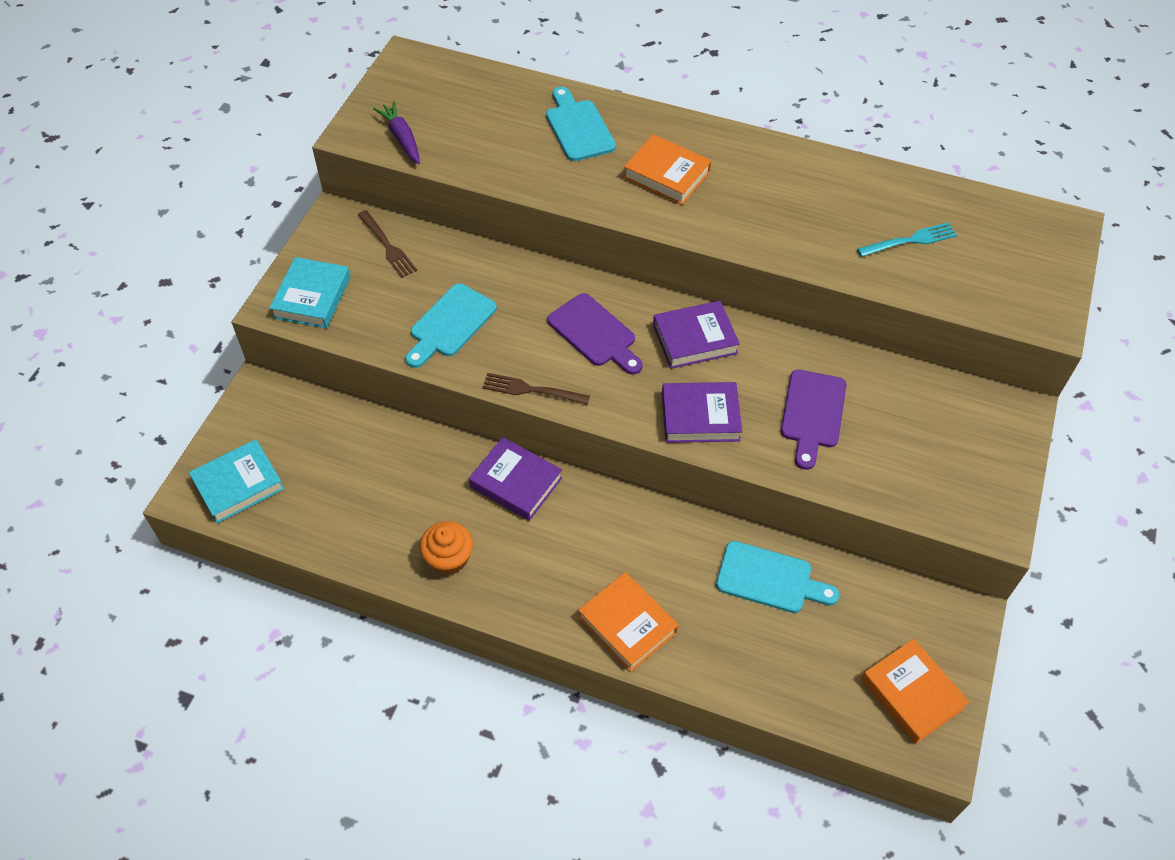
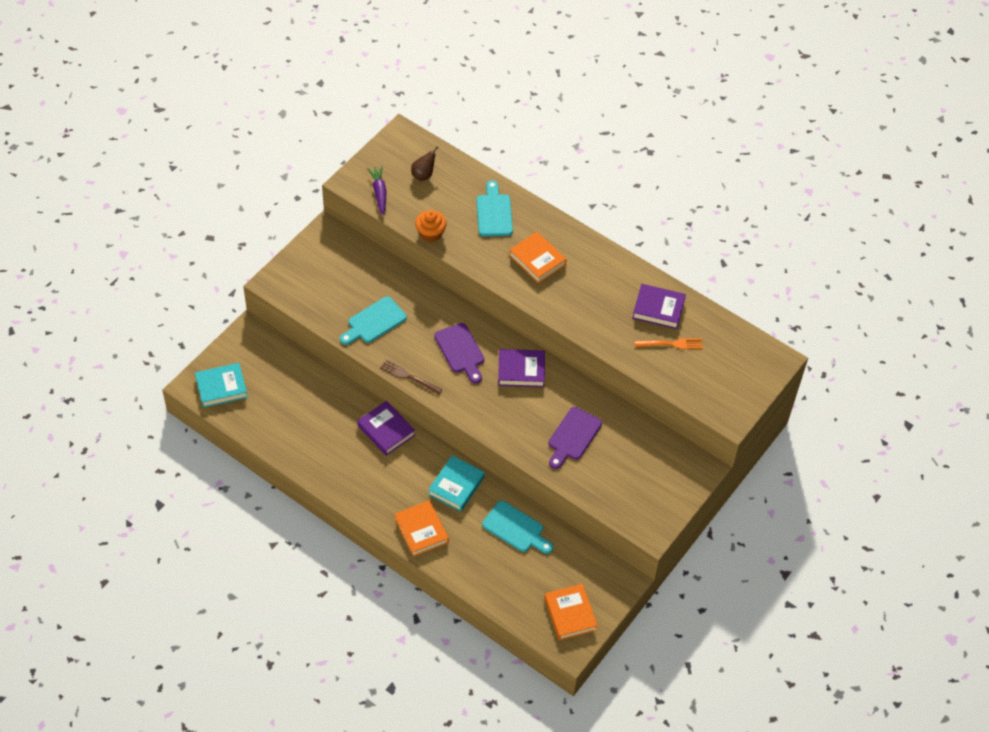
camera: 15 degrees right, 0 degrees up
(312, 297) = (296, 282): turquoise book -> turquoise book (456, 486)
(387, 246) = (352, 259): brown fork -> none
(448, 558) = (331, 464): orange cupcake -> orange cupcake (430, 233)
(458, 102) = (423, 175): none -> brown pear
(700, 416) = (504, 420): purple book -> purple book (658, 309)
(910, 240) = (671, 344): turquoise fork -> orange fork

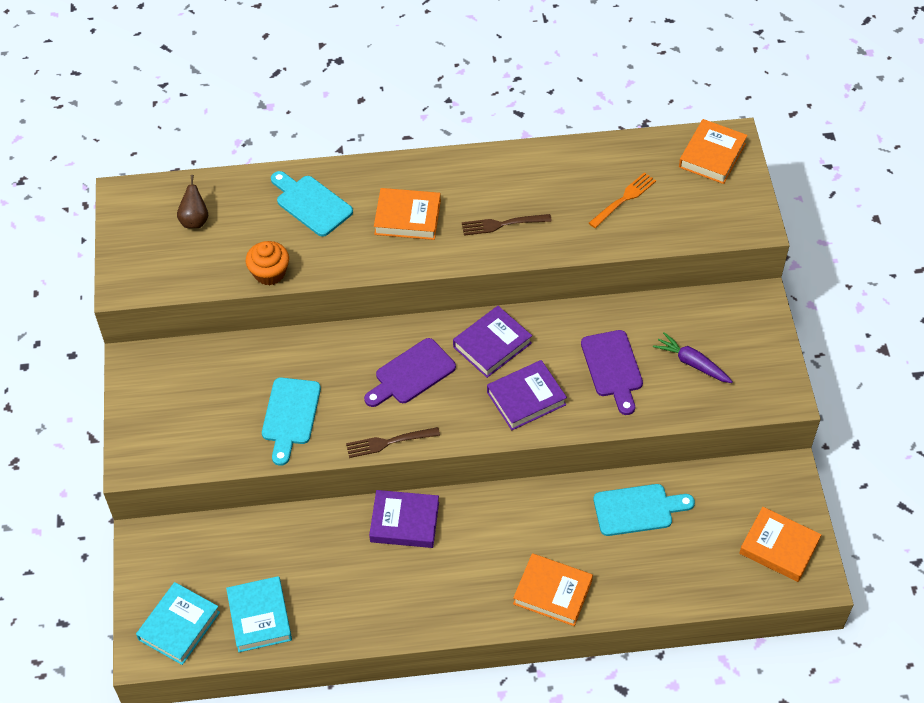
camera: 40 degrees left, 0 degrees up
(379, 193) = (168, 273): purple carrot -> purple carrot (692, 363)
(456, 486) = (535, 517): turquoise book -> turquoise book (260, 617)
(460, 351) = (411, 374): purple cutting board -> purple cutting board turned 120 degrees clockwise
(585, 304) = (502, 224): none -> brown fork
(658, 309) = (574, 175): purple book -> purple book (526, 398)
(754, 360) = (712, 155): none -> orange book

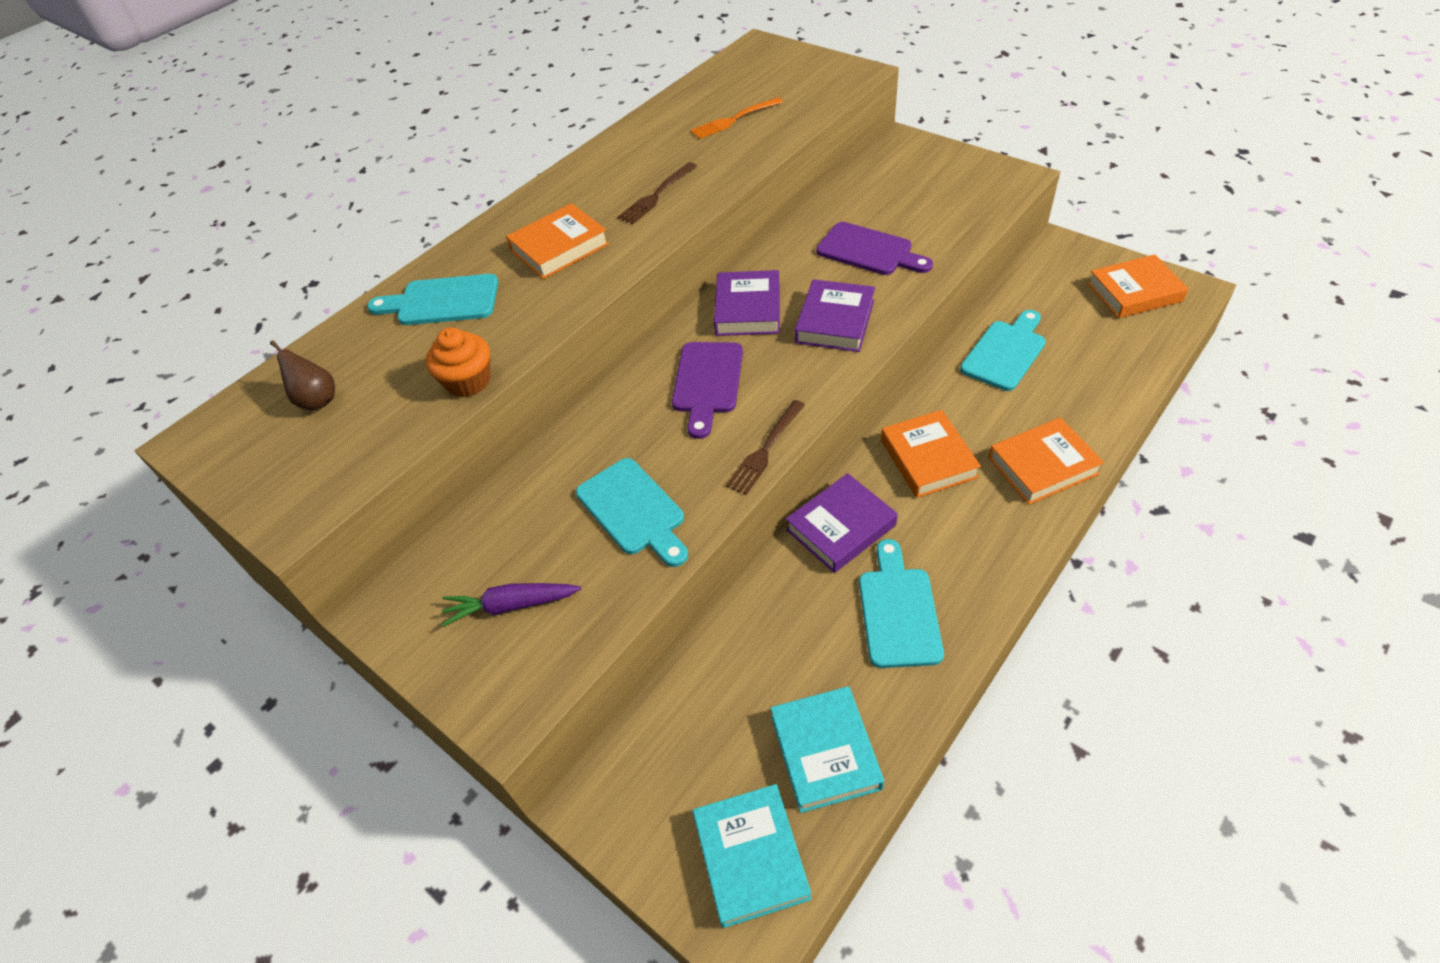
camera: 40 degrees left, 5 degrees down
(260, 617) = (825, 752): turquoise book -> turquoise book turned 45 degrees clockwise
(374, 590) = (898, 611): none -> turquoise cutting board
(624, 199) = (734, 119): orange fork -> orange fork turned 120 degrees counterclockwise
(692, 363) = (921, 205): purple carrot -> purple carrot (511, 606)
(712, 155) = (759, 60): orange book -> orange book (928, 458)

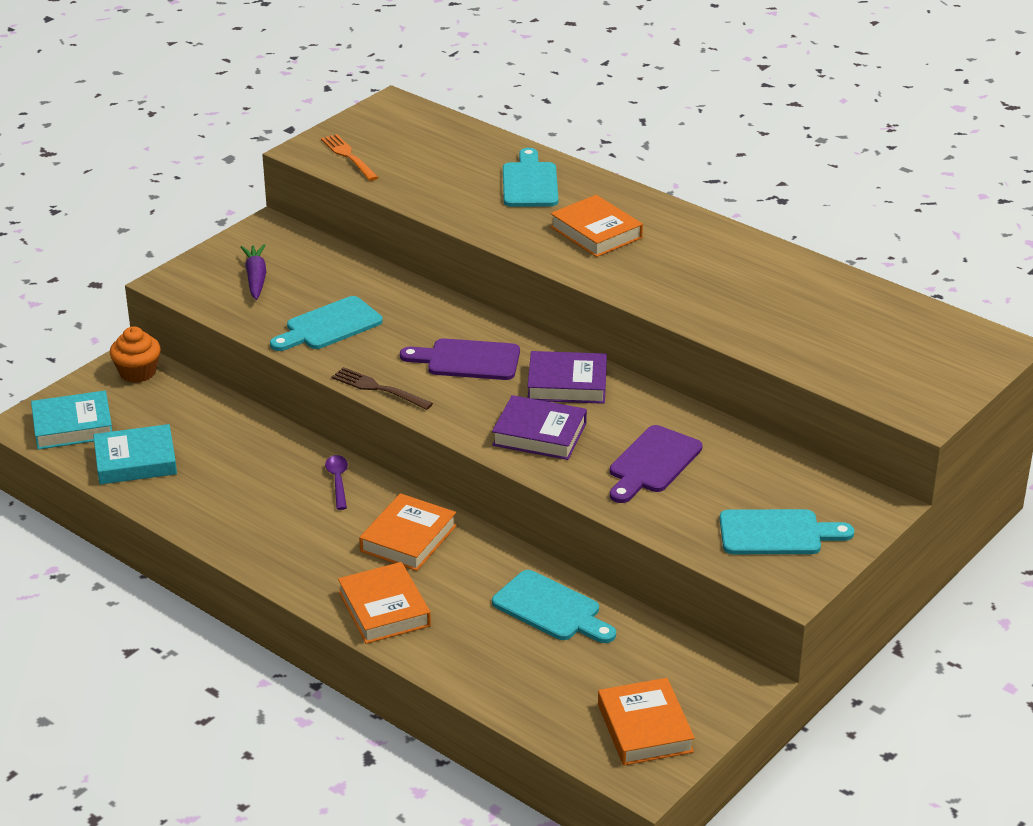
camera: 85 degrees right, 15 degrees down
(317, 400) = (422, 144): brown pear -> none
(468, 381) = (427, 203): orange cupcake -> orange cupcake (138, 372)
(656, 195) = (673, 280): brown fork -> none
(734, 119) = (817, 326): orange fork -> orange fork (348, 156)
(841, 527) = (338, 481): purple book -> purple spoon
(898, 611) = (245, 505): turquoise cutting board -> turquoise cutting board (776, 533)
(928, 458) = (408, 538): orange book -> orange book turned 45 degrees counterclockwise

